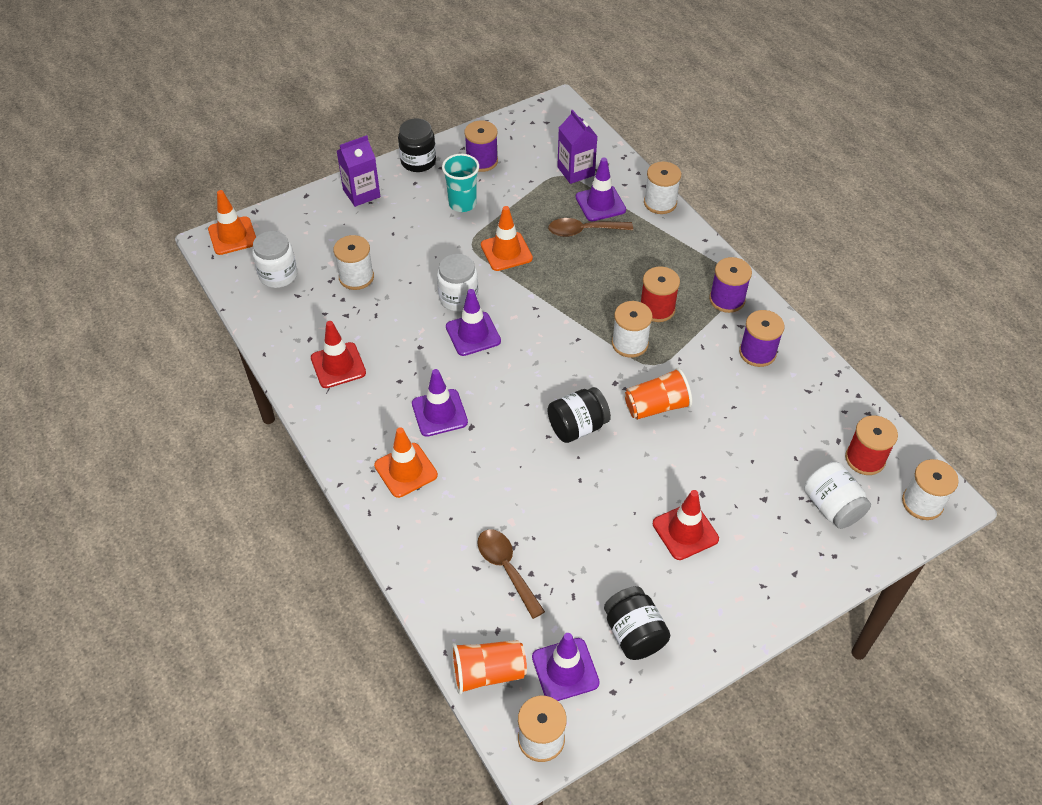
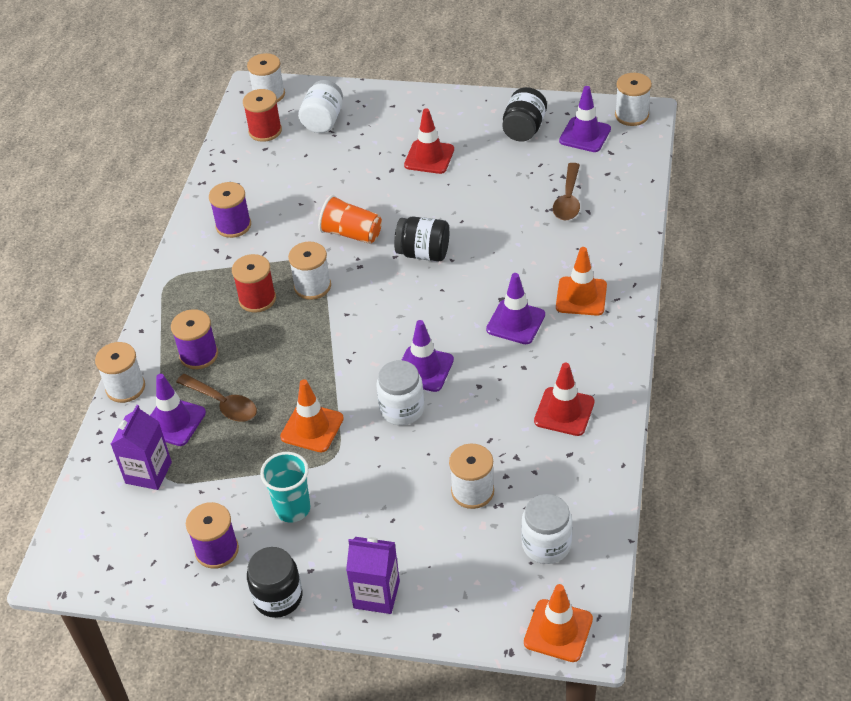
camera: 135 degrees left, 5 degrees down
(488, 672) = (634, 157): orange cup -> none
(727, 299) = (197, 273): purple spool -> purple spool (199, 355)

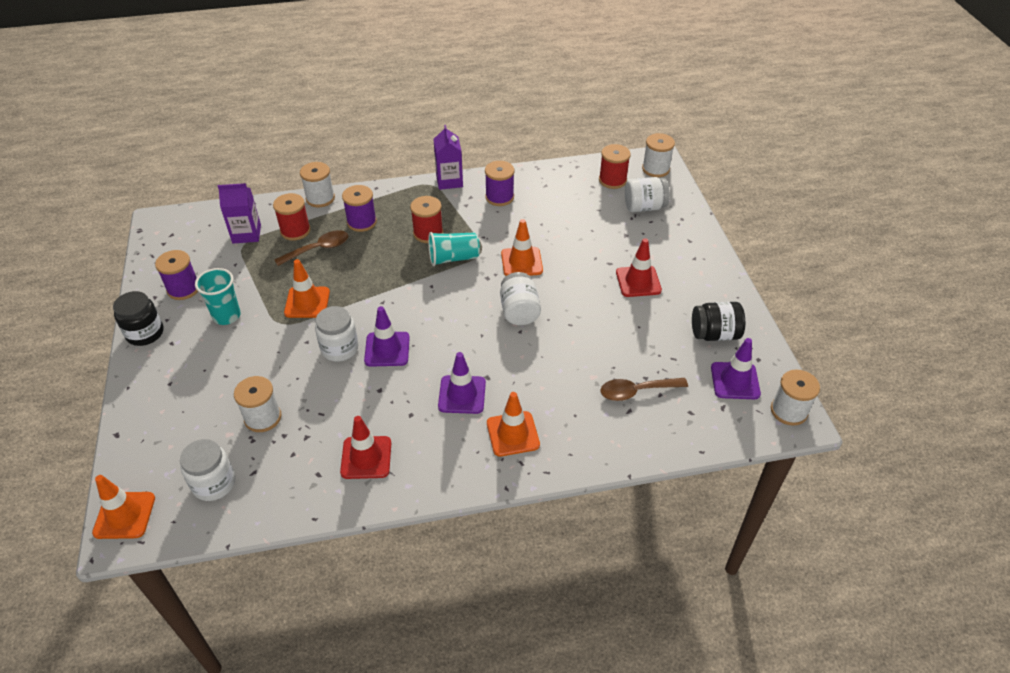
camera: 65 degrees right, 0 degrees up
(174, 421) = (295, 231): purple traffic cone -> red spool
(223, 404) = (318, 249): brown spoon -> brown spoon turned 135 degrees counterclockwise
(312, 286) = (453, 258): white spool -> turquoise cup
(351, 233) = (521, 262): orange cup -> orange traffic cone
(376, 594) = (152, 387): purple carton -> purple carton (449, 181)
(423, 253) = (519, 311): black jar -> white jar

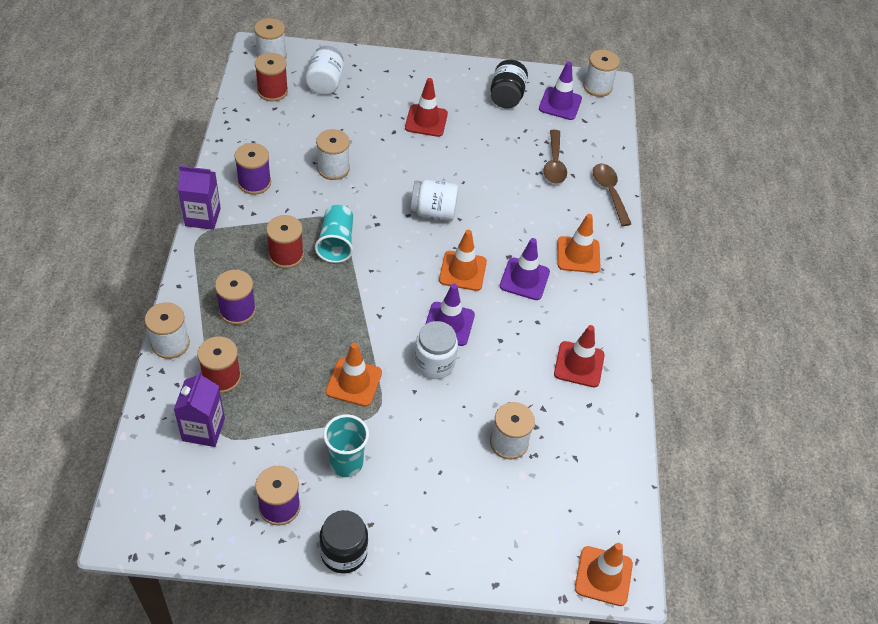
camera: 80 degrees left, 5 degrees up
(214, 483) = (581, 493): white jar -> none
(318, 249) = (267, 359): brown spoon -> brown spoon (609, 192)
(521, 262) = (365, 192): orange traffic cone -> orange traffic cone (462, 271)
(540, 236) = (333, 168): none -> white spool

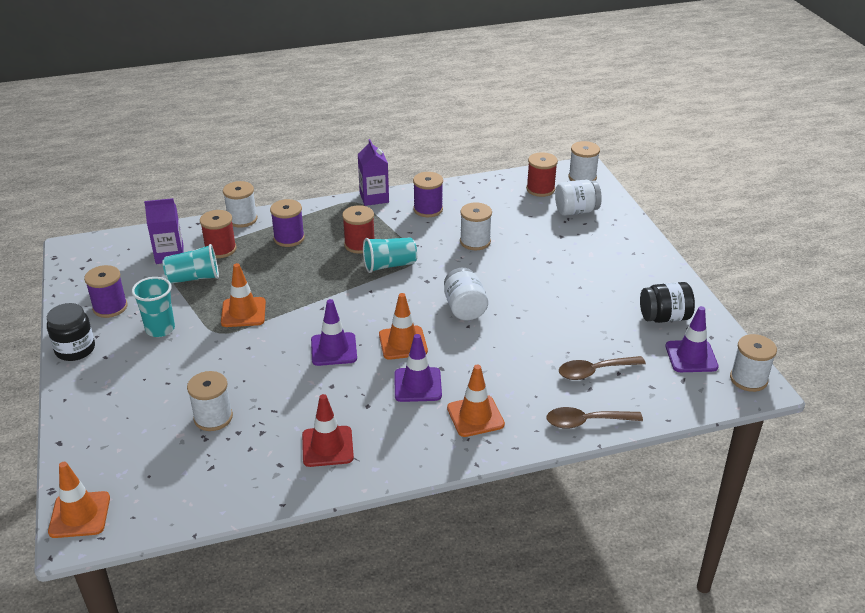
camera: 75 degrees right, 15 degrees down
(265, 414) = (194, 278): none -> turquoise cup
(426, 121) = (580, 276): red traffic cone -> none
(434, 363) = (284, 351): white jar -> none
(609, 192) = (586, 422): brown spoon -> brown spoon turned 150 degrees counterclockwise

